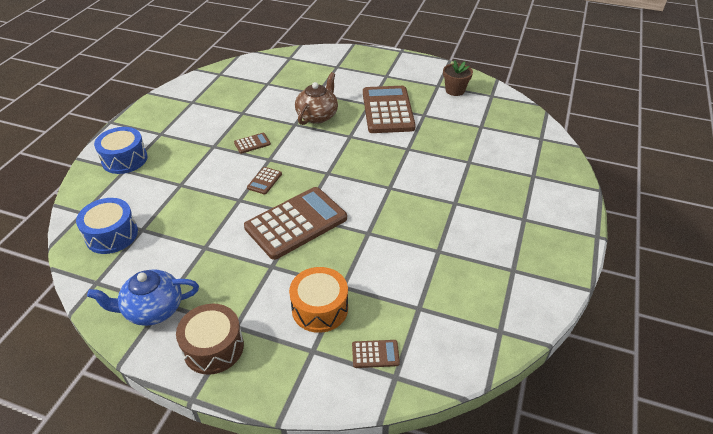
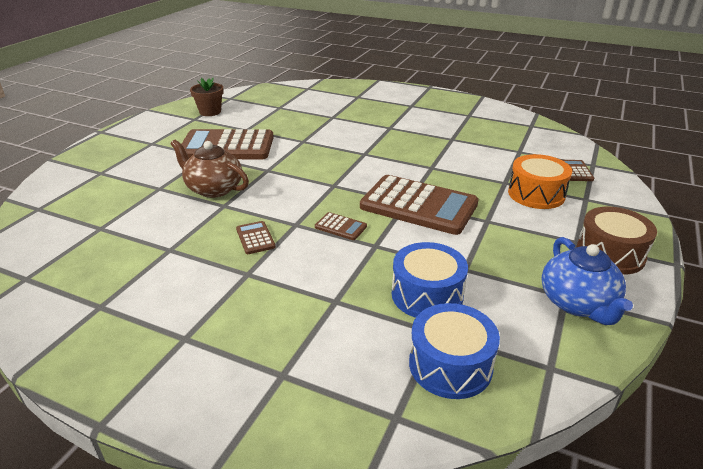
camera: 85 degrees left, 10 degrees down
(124, 159) = (249, 379): blue drum -> blue drum (427, 295)
(296, 223) = (418, 205): brown calculator -> brown calculator turned 150 degrees clockwise

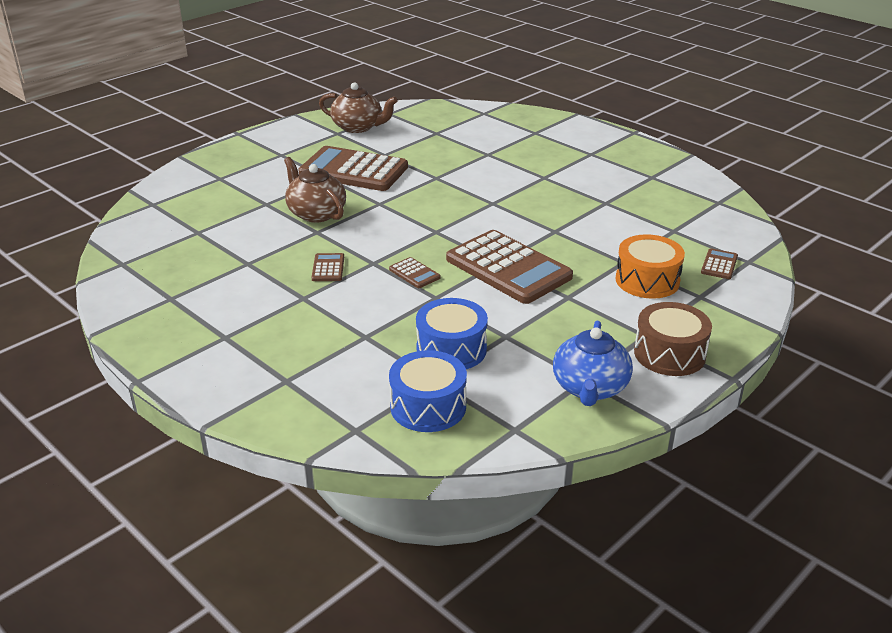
camera: 20 degrees right, 0 degrees up
(210, 112) = (358, 127): brown flower pot -> brown teapot

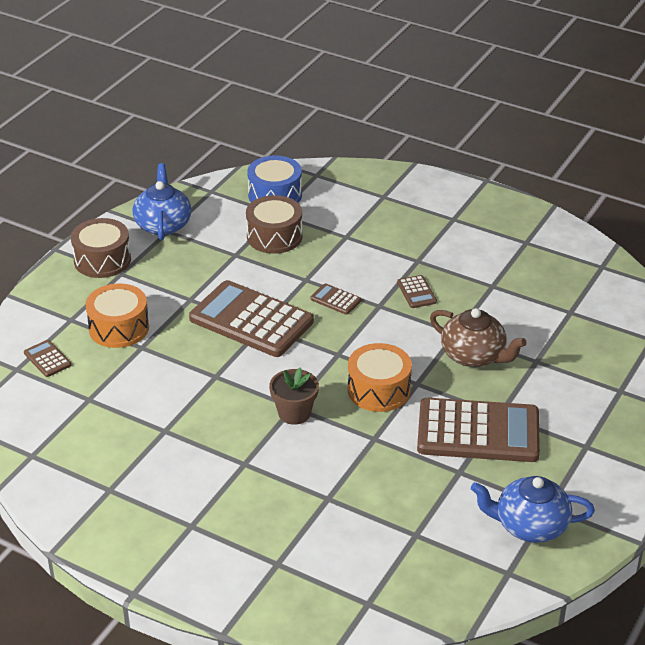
camera: 165 degrees right, 5 degrees up
(358, 127) = (530, 526): brown teapot -> blue teapot
(414, 203) = (379, 390): none -> orange drum
(451, 349) = (274, 236): blue drum -> brown drum
(493, 198) = (294, 413): none -> brown flower pot
(719, 264) = (47, 359): brown calculator -> brown calculator turned 135 degrees clockwise

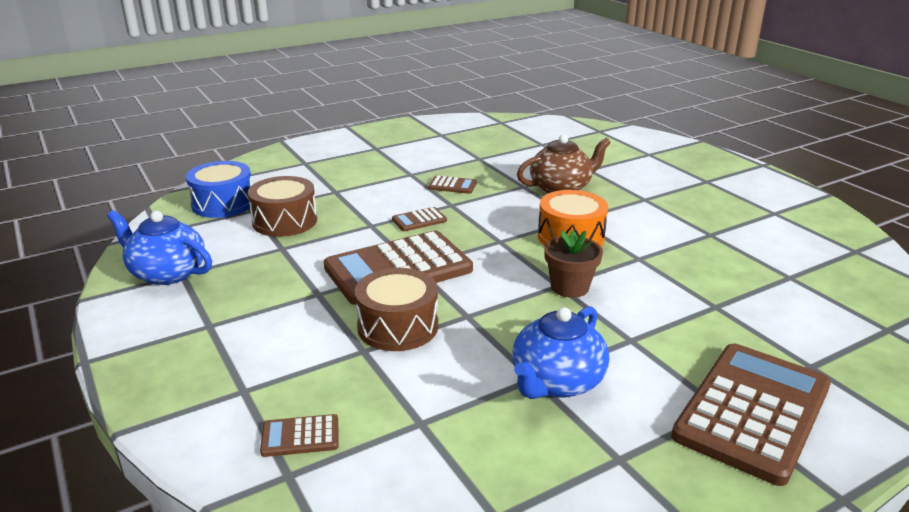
camera: 60 degrees left, 10 degrees down
(102, 260) = (164, 331): brown drum -> brown drum (398, 326)
(119, 328) = (308, 356): orange drum -> none
(478, 432) = (662, 212): brown calculator -> brown calculator (752, 411)
(530, 526) = (796, 226): blue teapot -> blue teapot (556, 382)

